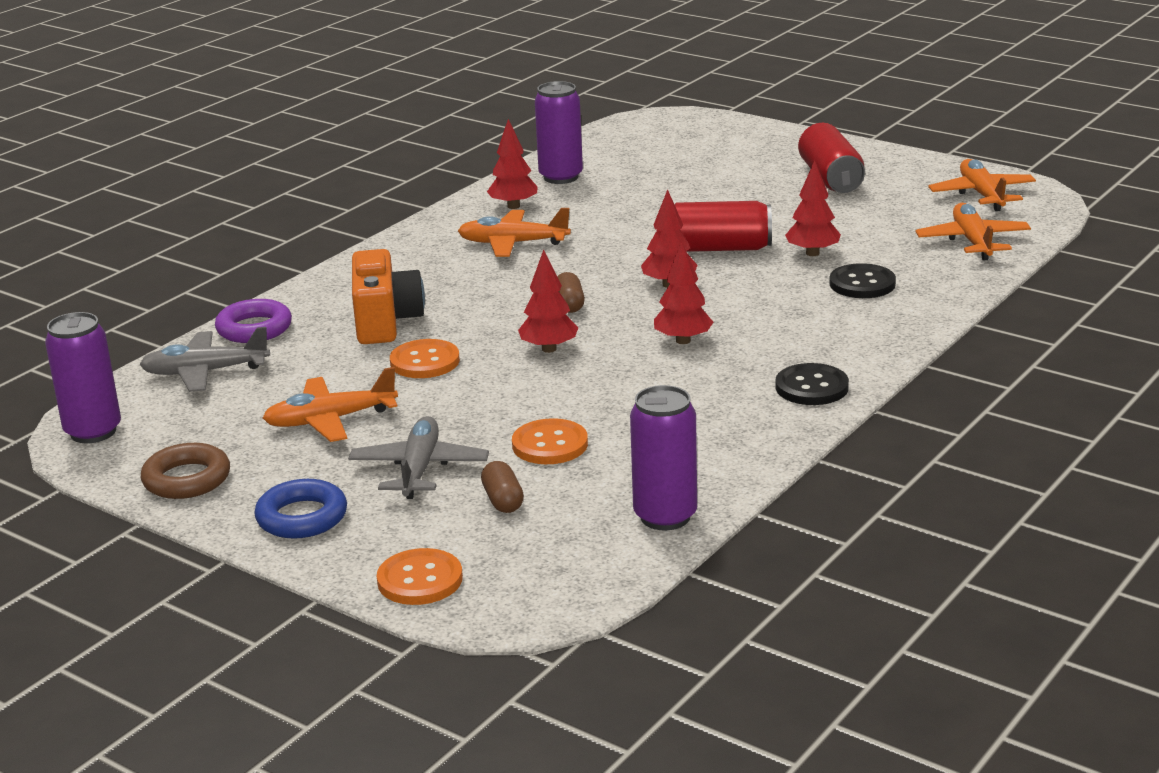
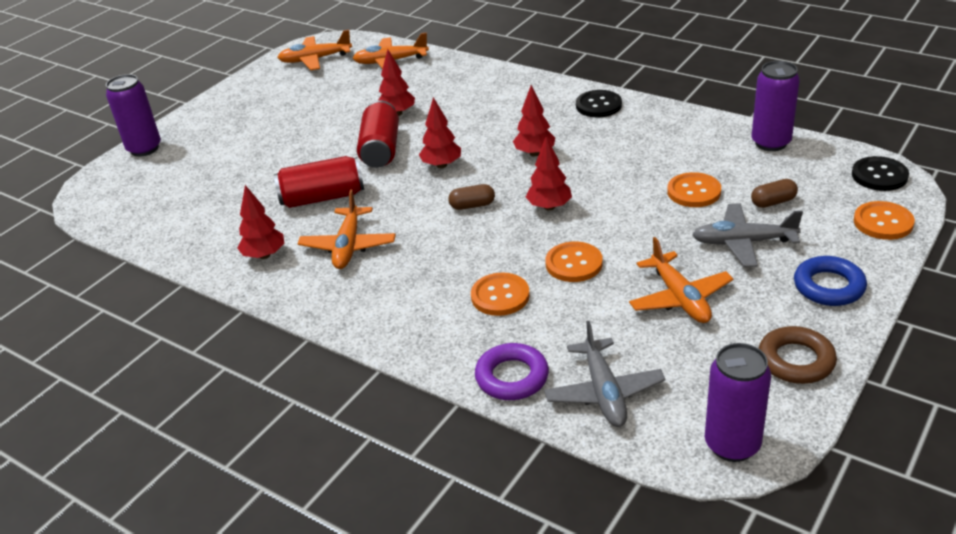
camera: 90 degrees left, 10 degrees up
(385, 322) = (500, 296): orange camera -> orange button
(561, 177) = (205, 236): purple can -> purple can (144, 149)
(830, 178) = (263, 112): red can -> red can (322, 197)
(862, 284) = (450, 95): black button -> black button (879, 175)

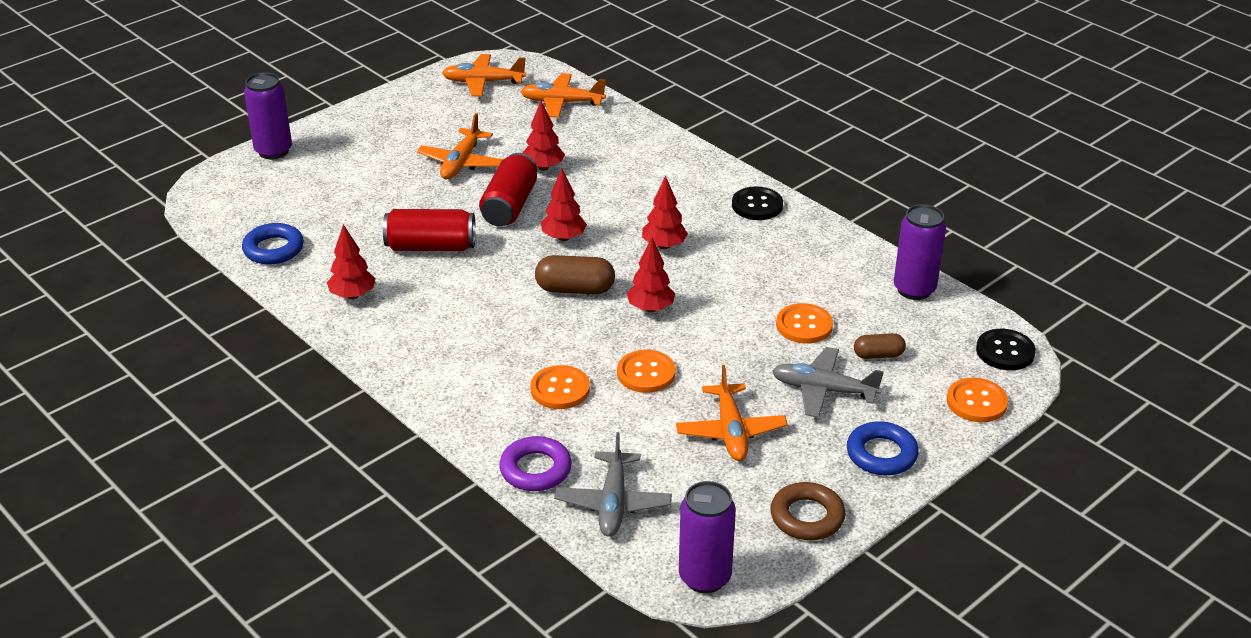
camera: 10 degrees right, 0 degrees up
(172, 231) = (273, 249): none -> blue ring
(348, 246) = (436, 304): orange plane -> orange plane (461, 163)
(472, 205) = (575, 289): brown capsule -> brown capsule, size x1.63

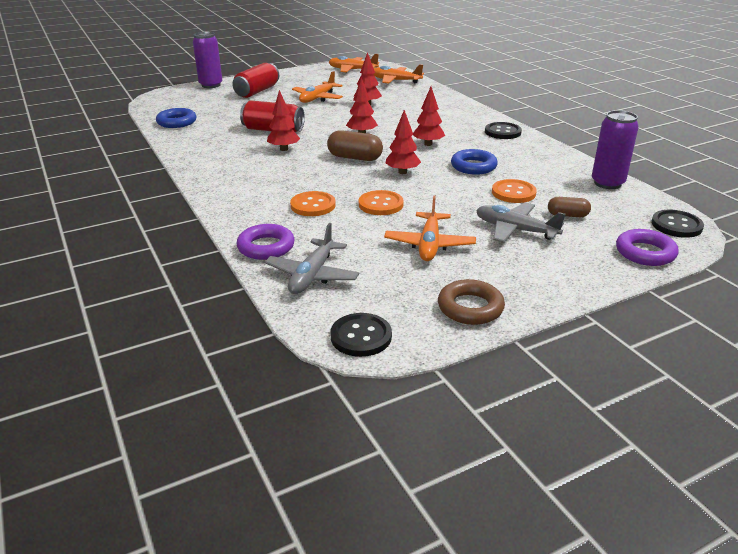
camera: 15 degrees right, 5 degrees down
(353, 295) = (207, 146): red tree -> red tree (284, 149)
(509, 206) = (335, 118): red can -> red can (257, 91)
(704, 577) = (361, 336): purple can -> black button
(881, 454) = (551, 275): blue ring -> blue ring (473, 166)
(976, 402) = (645, 253): orange button -> purple ring

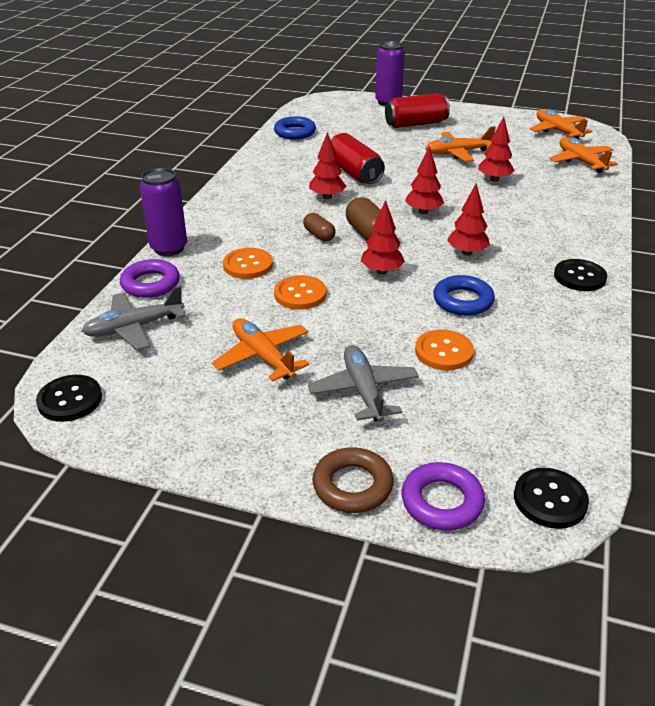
camera: 45 degrees right, 5 degrees up
(429, 244) = (263, 356): orange plane -> orange plane turned 90 degrees clockwise
(470, 307) = (180, 434): brown ring -> brown ring (352, 485)
(567, 215) = (448, 409): brown capsule -> brown capsule (319, 235)
(607, 183) = (576, 402): purple can -> purple can (169, 248)

